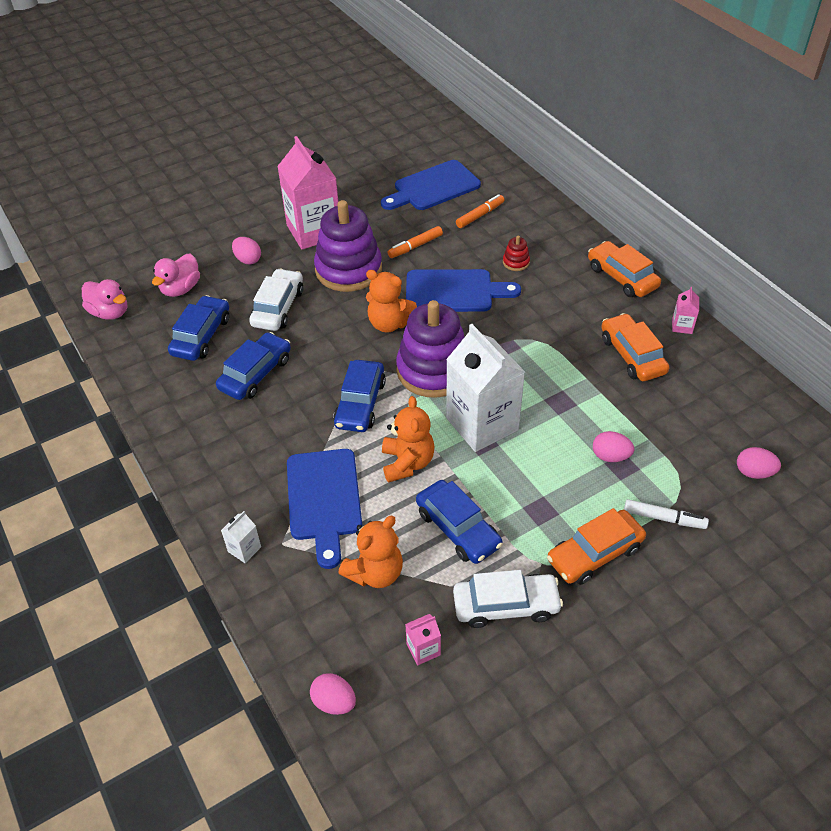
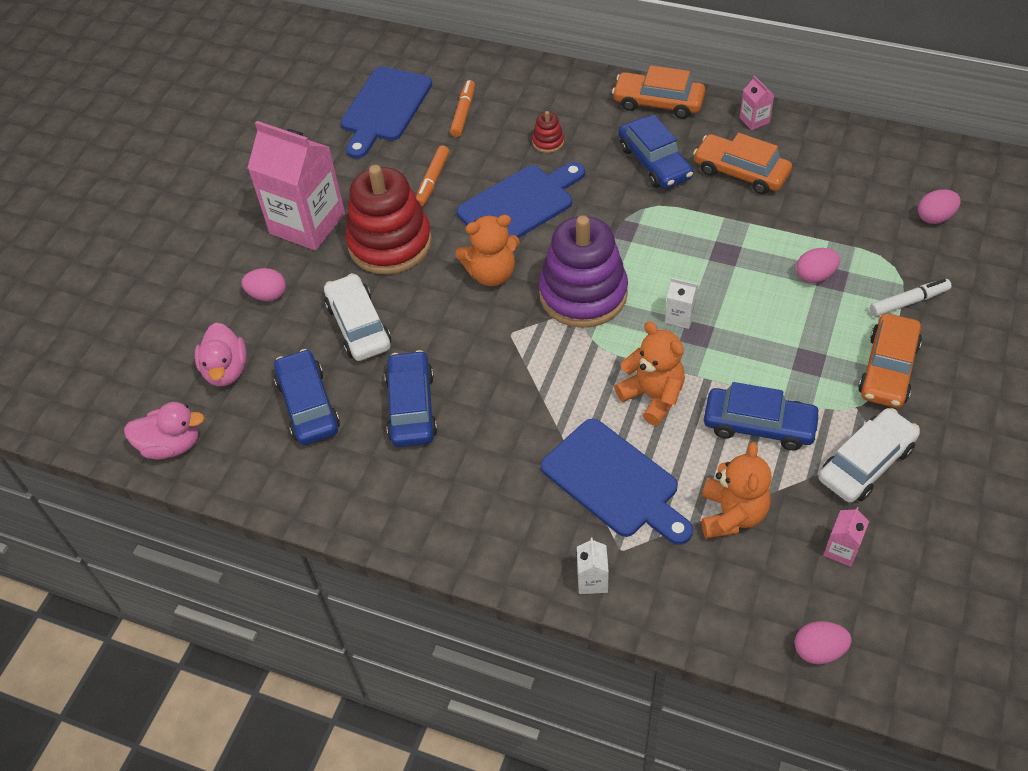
camera: 35 degrees left, 5 degrees up
(348, 270) = (390, 243): purple stacking toy -> red stacking toy
(360, 403) = (549, 369): blue car -> blue car (654, 162)
(482, 424) = (680, 317): white carton -> white carton, size x0.41

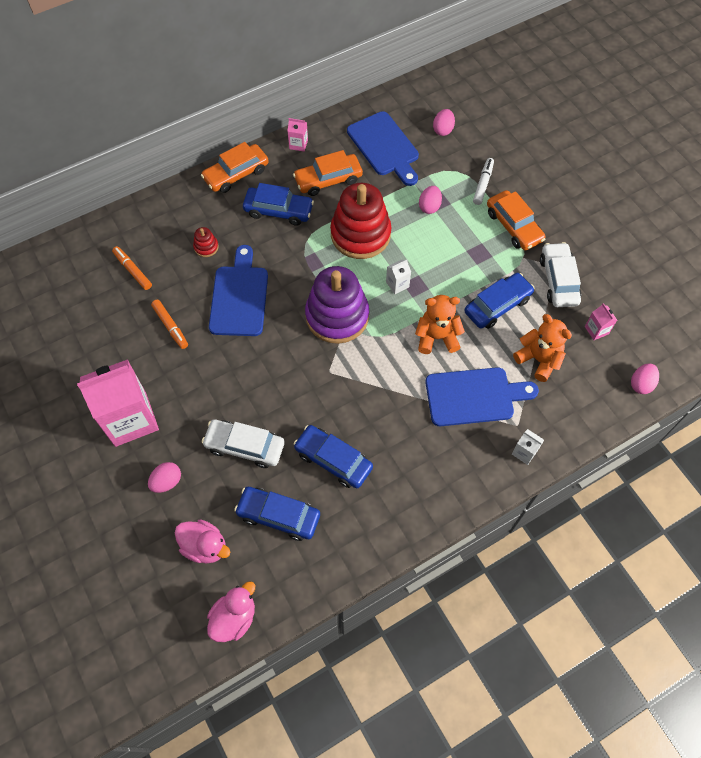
camera: 55 degrees left, 10 degrees up
(384, 108) = (79, 308): blue cutting board -> blue cutting board (384, 147)
(390, 243) = (197, 384): red stacking toy -> red stacking toy (360, 234)
(491, 274) = (276, 349): orange teddy bear -> none

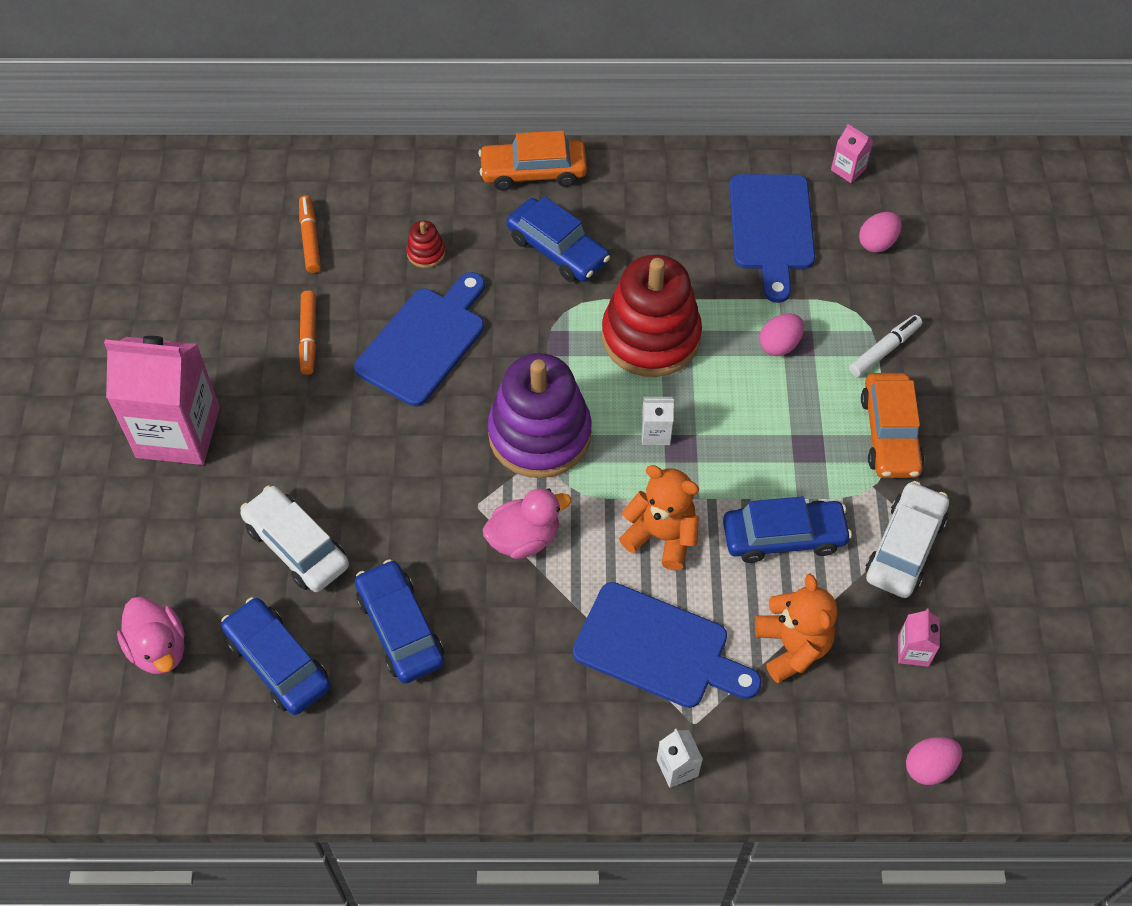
camera: 30 degrees right, 5 degrees down
(167, 482) = (168, 538): pink egg -> none
(234, 618) = (133, 762): pink duck -> pink duck (524, 538)
(298, 144) = (648, 169): pink carton -> pink carton (848, 169)
(328, 180) = (657, 238): orange car -> none

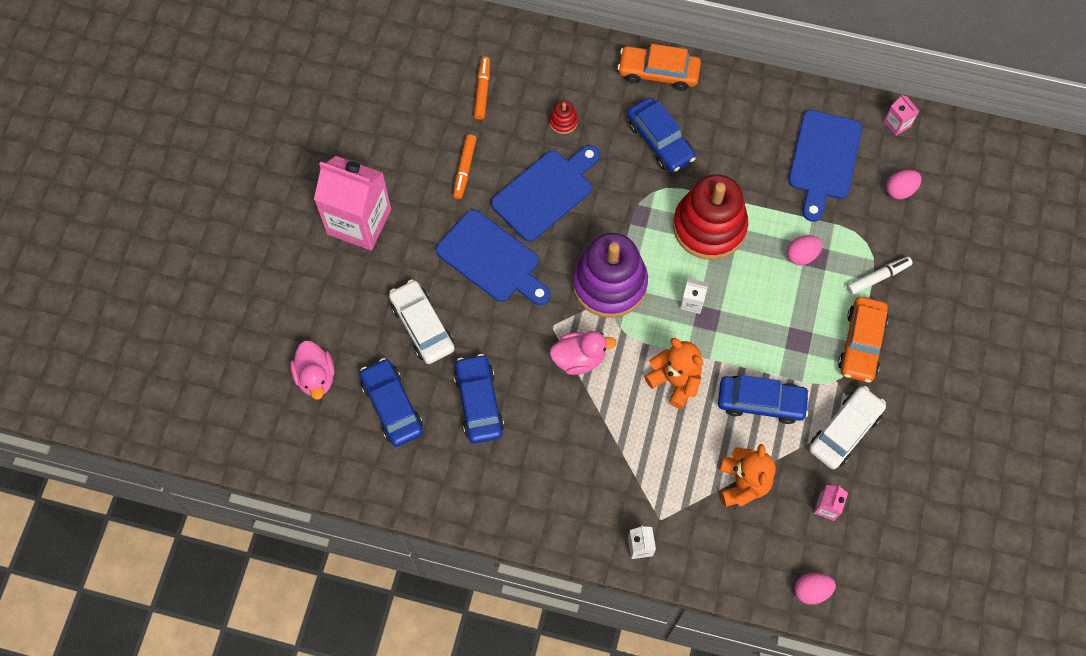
camera: 15 degrees right, 10 degrees up
(658, 648) = (650, 461): blue cutting board -> blue cutting board (492, 259)

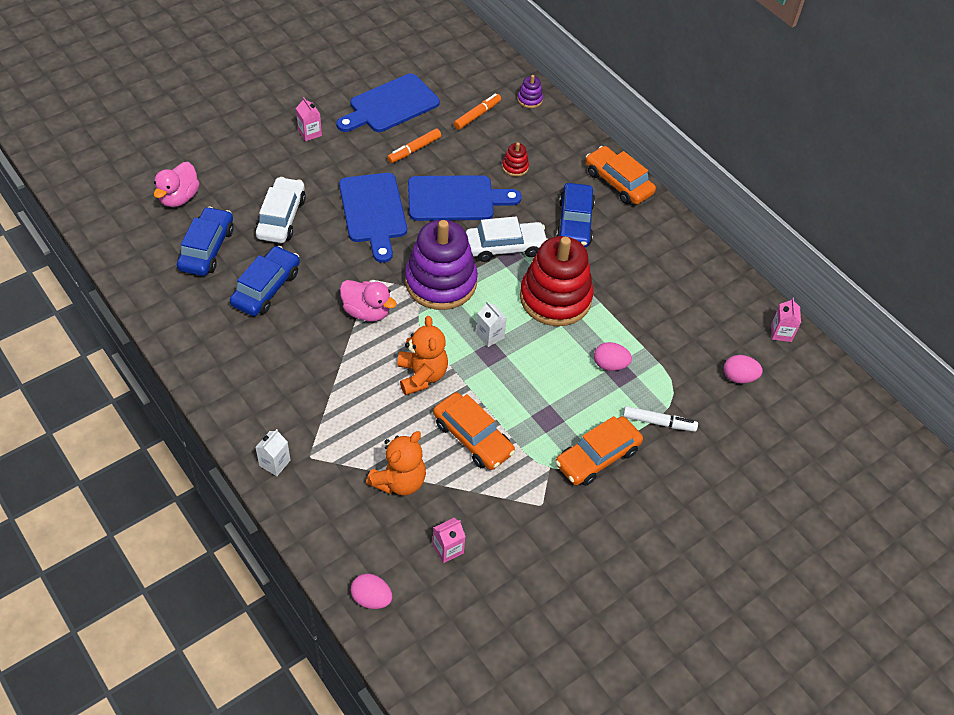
camera: 35 degrees right, 15 degrees down
(359, 221) = (310, 133): pink carton -> pink carton, size x0.41
(510, 39) = (529, 99): none -> purple stacking toy
(761, 402) = (472, 437): blue car -> orange car
(824, 160) = (693, 316): blue cutting board -> blue cutting board (390, 105)
(845, 431) = (519, 507): white car -> white car (505, 247)

